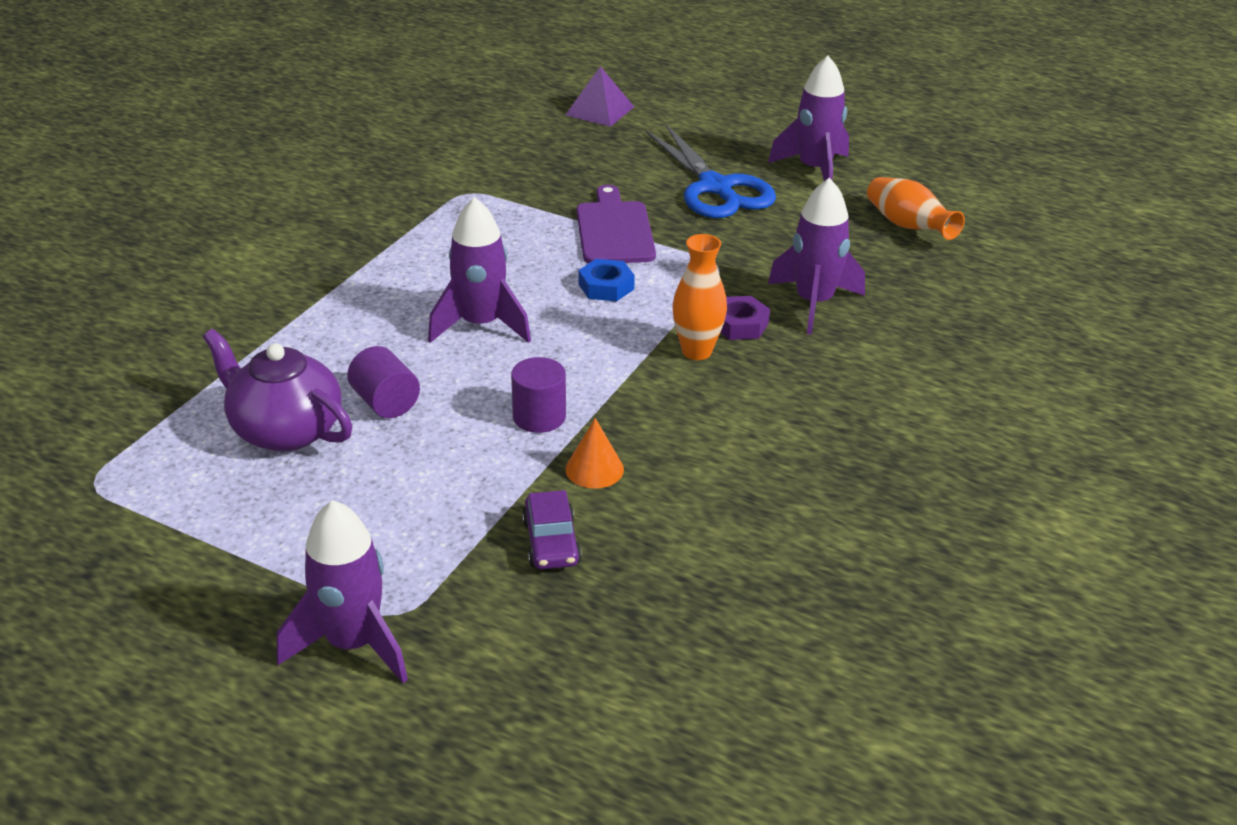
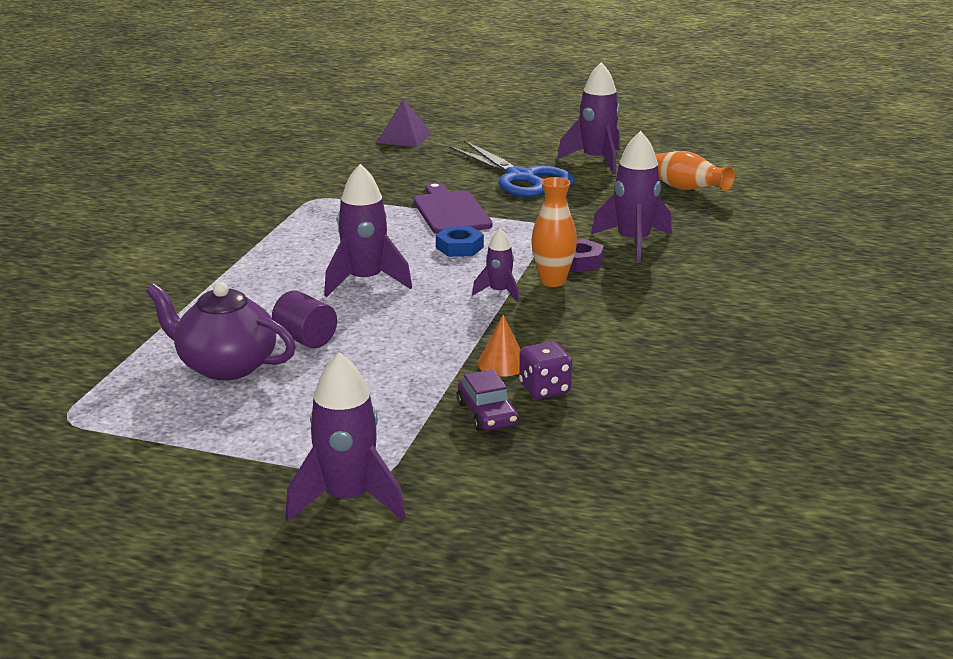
camera: 10 degrees left, 10 degrees down
(539, 417) = (441, 335): purple cylinder -> none
(628, 360) = (499, 292): none -> purple rocket
(630, 514) = (544, 389): none -> purple dice

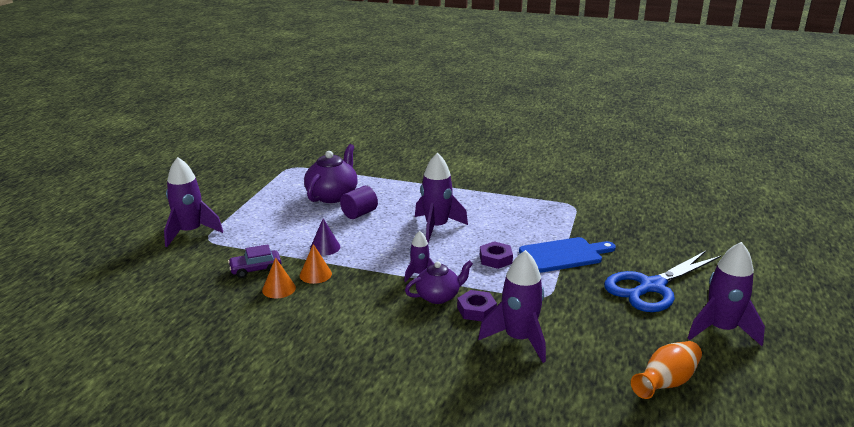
camera: 90 degrees right, 0 degrees up
(404, 137) = (721, 233): purple pyramid -> none
(419, 361) = (325, 247): none -> purple cone
(450, 211) = (564, 255): purple cutting board -> blue cutting board
(459, 247) = (495, 259): blue nut -> purple nut
(544, 389) = (279, 289): purple dice -> orange cone
(552, 281) = (438, 296): orange vase -> purple teapot

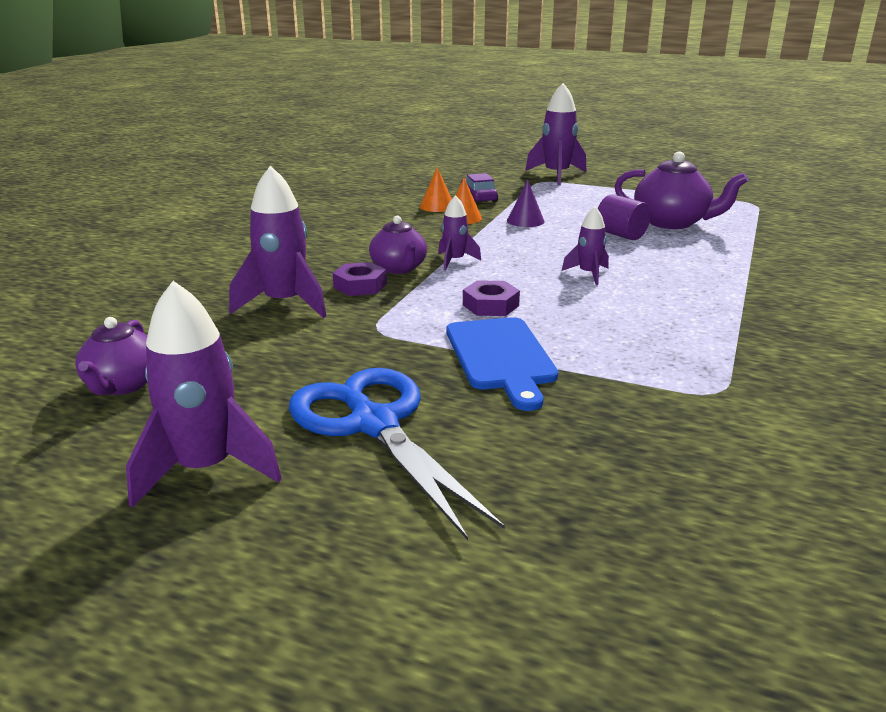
camera: 95 degrees right, 0 degrees up
(436, 227) = (588, 274): purple rocket -> purple rocket, size x0.55
(666, 383) = (123, 385): orange vase -> purple teapot

